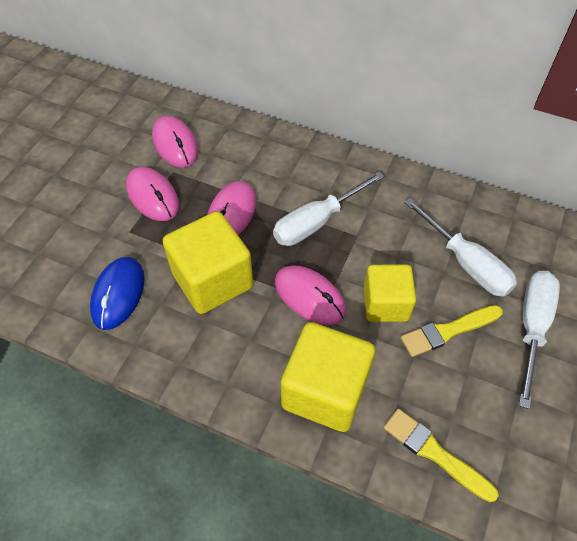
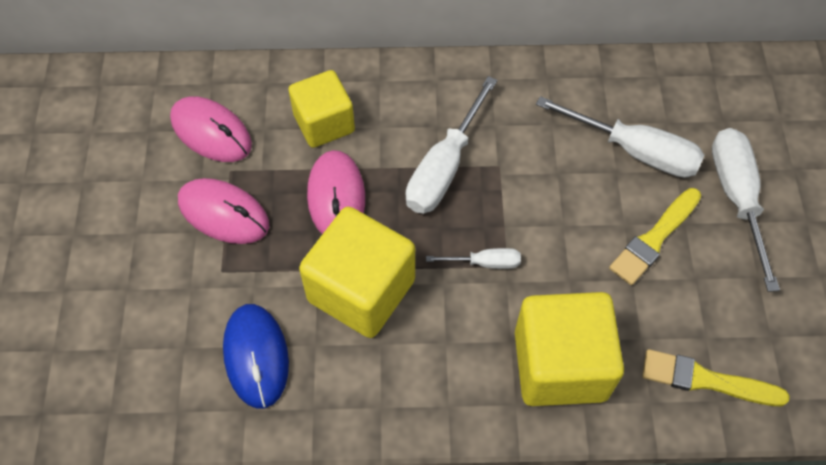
camera: 25 degrees left, 5 degrees up
(309, 296) = (485, 263): pink mouse -> white screwdriver
(385, 304) = (573, 236): yellow cube -> yellow cube (324, 123)

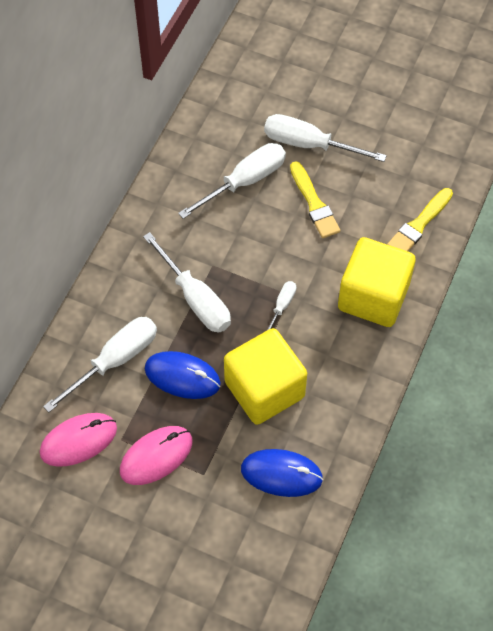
camera: 65 degrees left, 0 degrees up
(324, 123) = (115, 360): yellow cube -> white screwdriver
(336, 197) = (182, 376): pink mouse -> blue mouse

